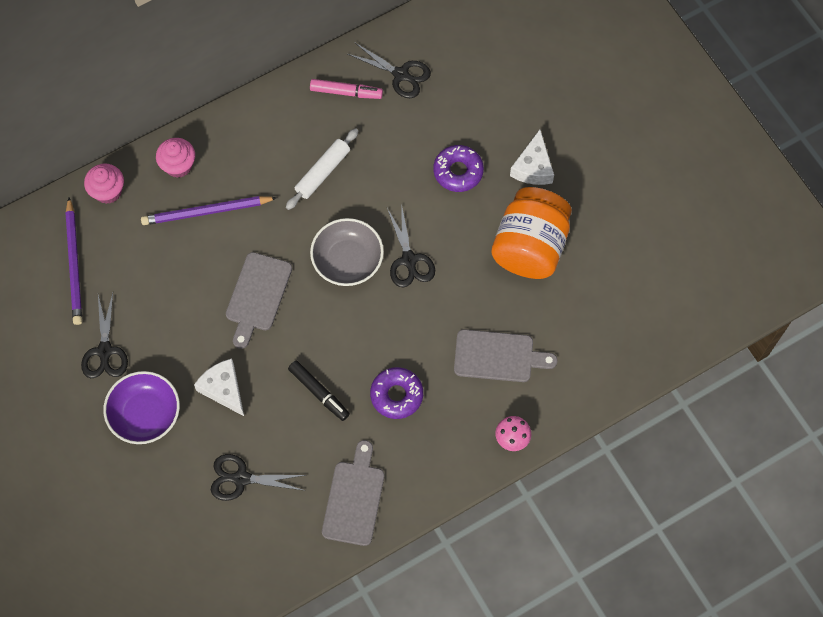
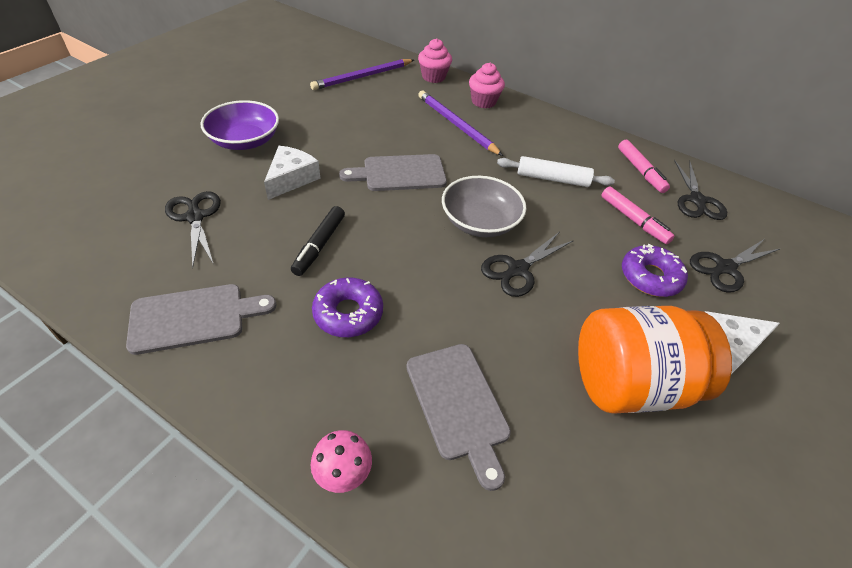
camera: 60 degrees right, 20 degrees down
(105, 351) = (295, 107): black scissors -> black scissors (725, 268)
(399, 141) = (633, 220): none -> pink marker

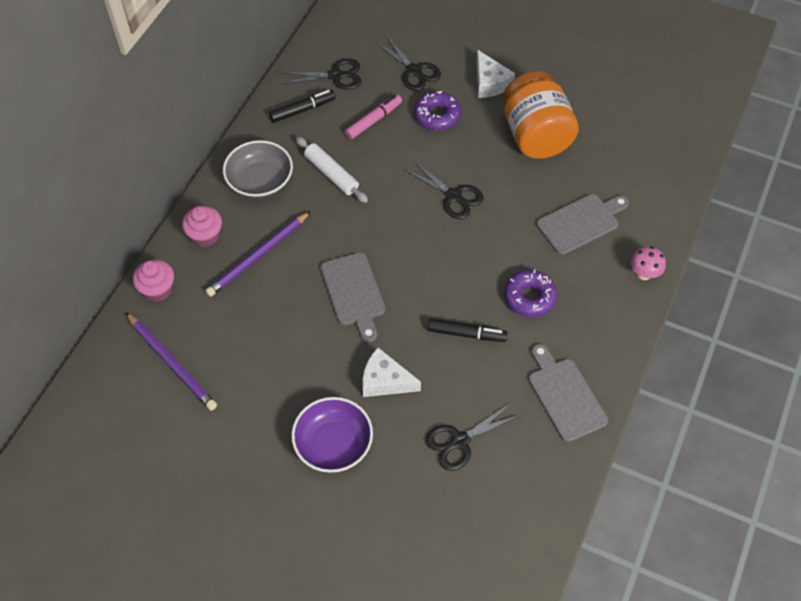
camera: 95 degrees left, 10 degrees up
(480, 222) = (405, 224): grey bowl -> grey bowl (260, 181)
(552, 179) = (331, 174): white rolling pin -> white rolling pin turned 45 degrees counterclockwise
(640, 171) = (302, 110): pink marker -> black marker

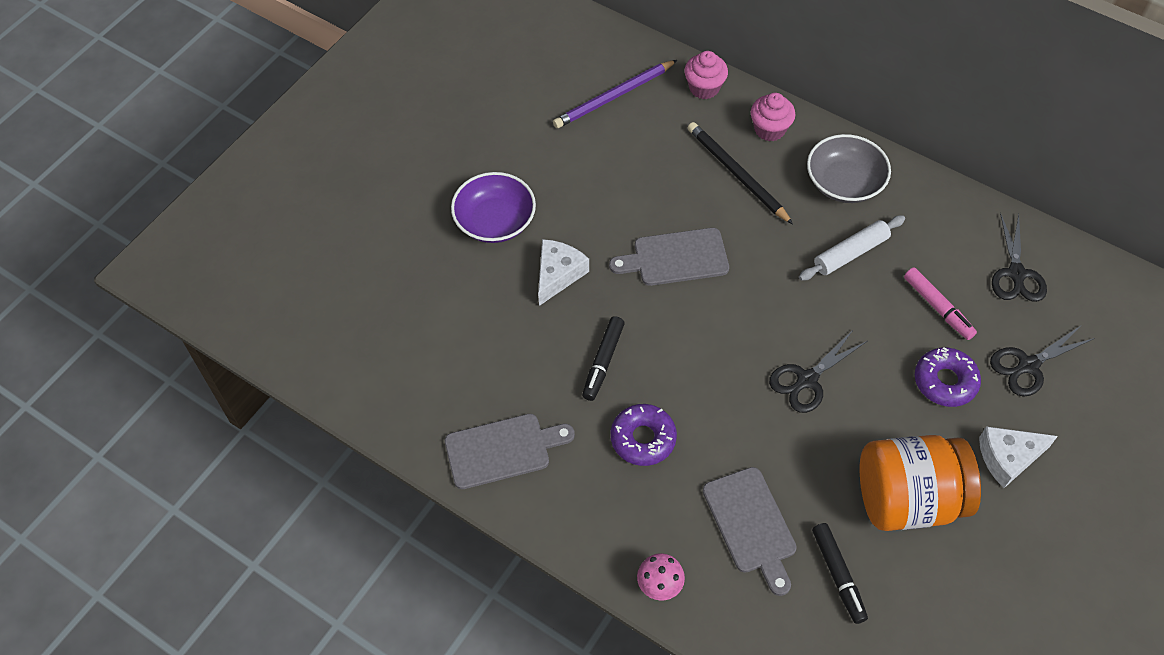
camera: 100 degrees right, 0 degrees up
(258, 256) = (737, 174): purple pencil -> black pencil
(302, 110) = (956, 233): black marker -> black marker (838, 575)
(459, 441) = (470, 333): black scissors -> none

